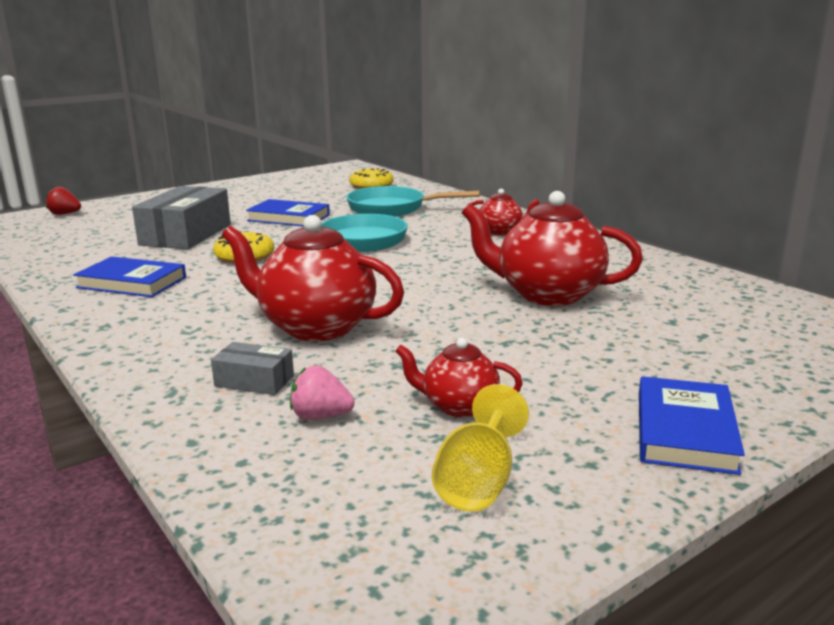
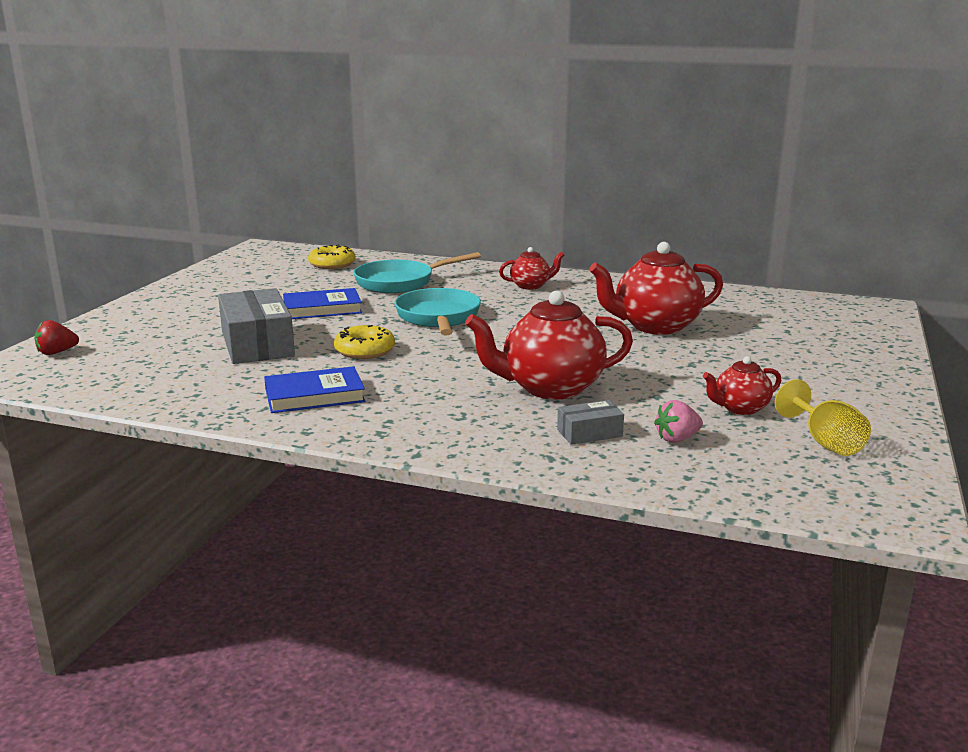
camera: 35 degrees left, 0 degrees up
(684, 431) = (868, 385): blue book -> none

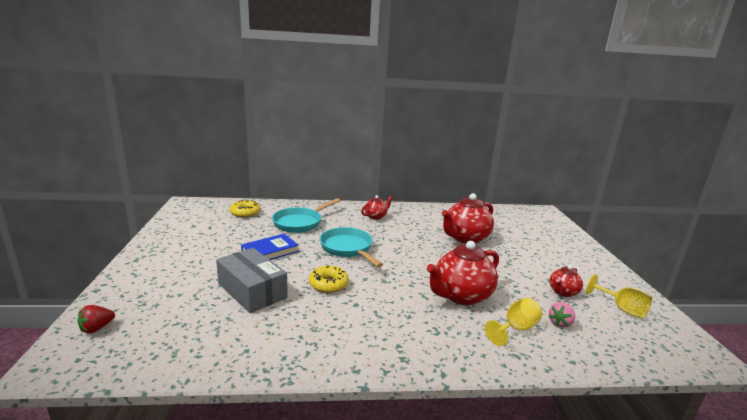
camera: 25 degrees left, 0 degrees up
(314, 395) = (331, 332): blue book -> none
(589, 433) = (515, 329): grey box -> yellow goblet

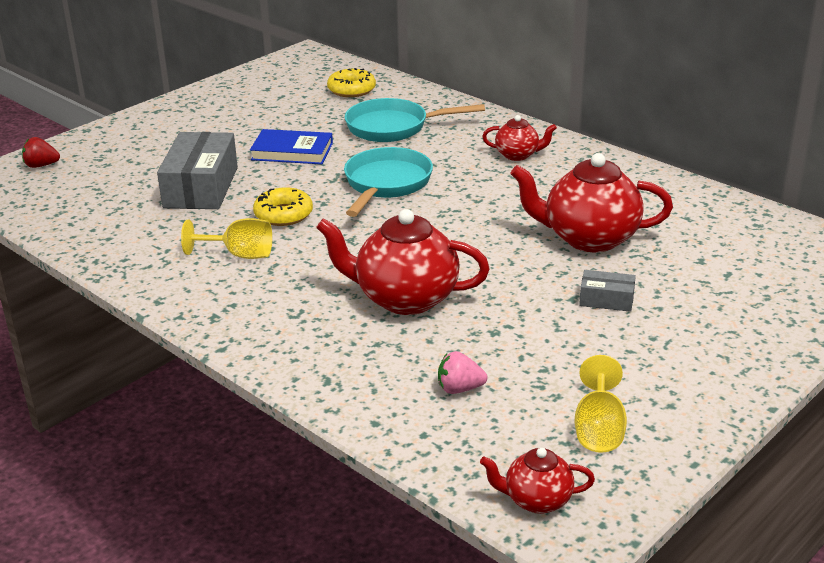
camera: 50 degrees right, 10 degrees up
(515, 329) = (387, 362): yellow goblet -> yellow goblet (239, 255)
(518, 258) = (606, 300): none -> grey box
(563, 292) = (559, 367): red teapot -> red teapot (536, 500)

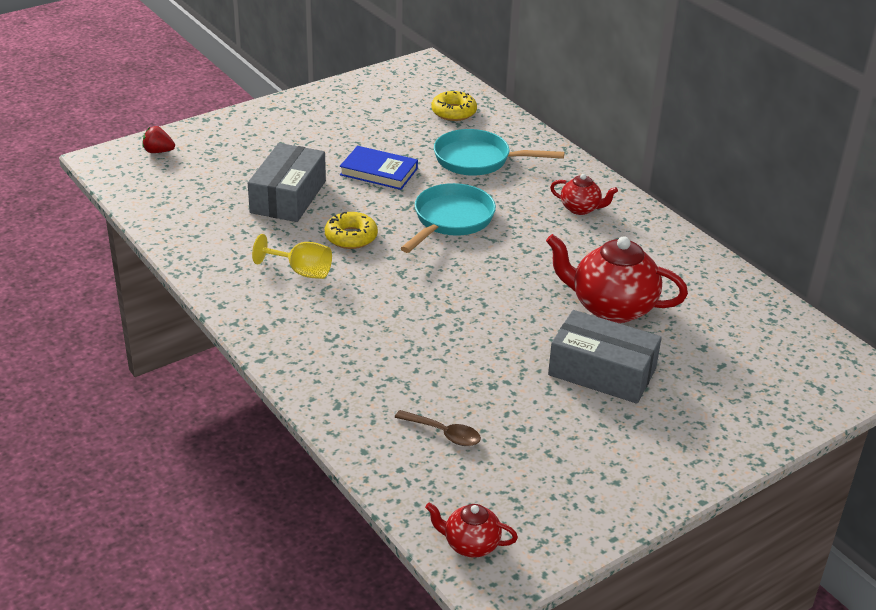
camera: 10 degrees right, 5 degrees up
(405, 299) = (427, 339): red teapot -> none
(459, 389) = (444, 433): pink strawberry -> brown spoon
(599, 429) = (546, 492): yellow goblet -> none
(606, 300) = (602, 372): grey box -> grey box, size x2.06

